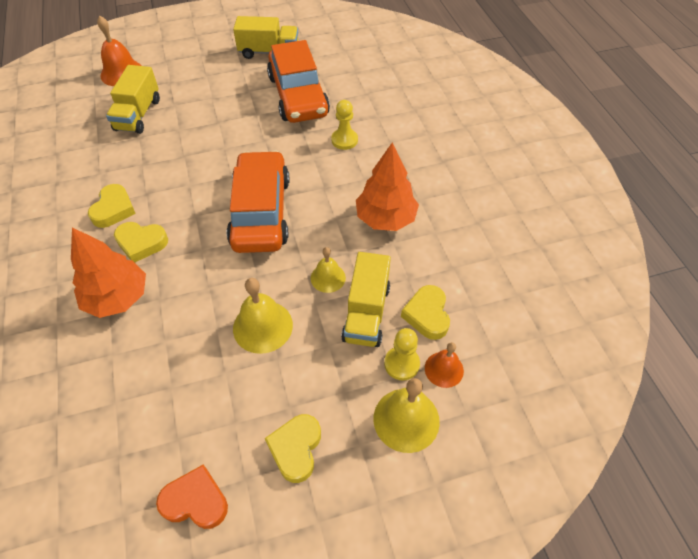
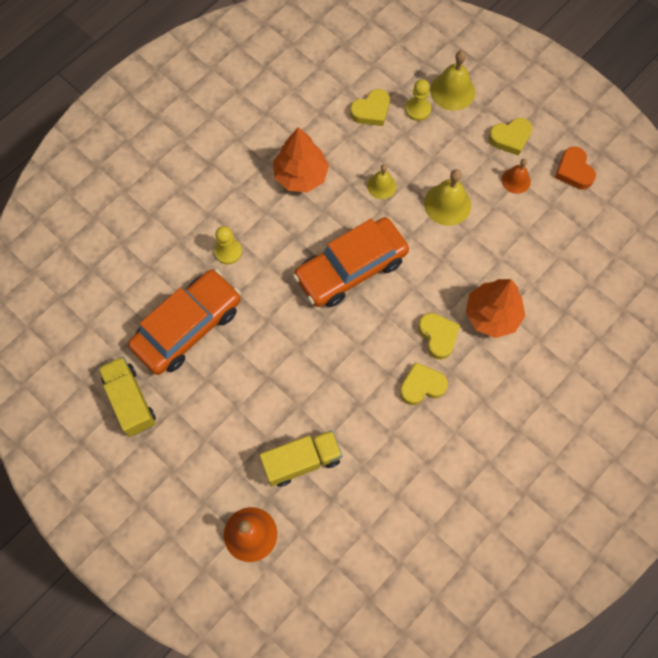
camera: 120 degrees left, 15 degrees up
(366, 313) = (394, 147): yellow truck -> none
(444, 369) = (405, 85): orange bell -> orange bell (516, 180)

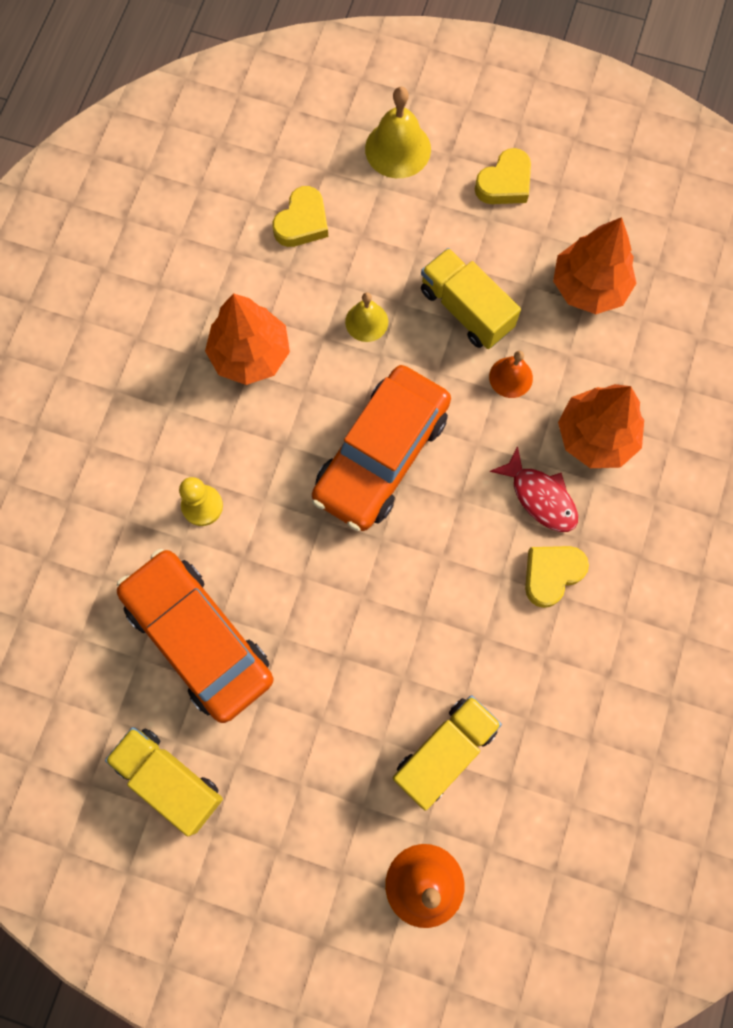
camera: 25 degrees left, 5 degrees up
(188, 327) = (198, 638): orange car -> orange car turned 60 degrees counterclockwise
(418, 109) = (364, 194): yellow pawn -> none
(438, 336) = (540, 497): yellow heart -> red fish
(447, 204) = (466, 309): yellow bell -> yellow truck
(516, 180) = (539, 238): orange bell -> orange bell (510, 377)
(533, 223) = (589, 287): none -> orange tree
(574, 171) = (607, 194): orange heart -> none

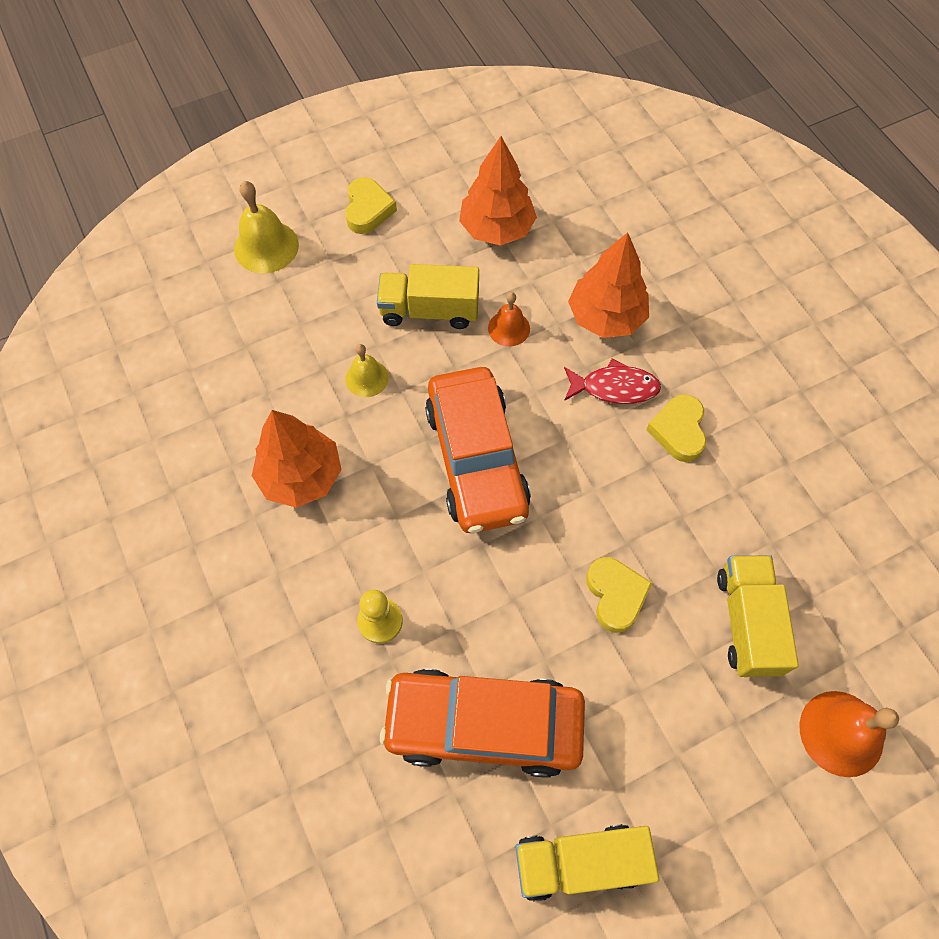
camera: 45 degrees left, 10 degrees down
(302, 222) = (244, 351): yellow heart -> yellow heart (615, 595)

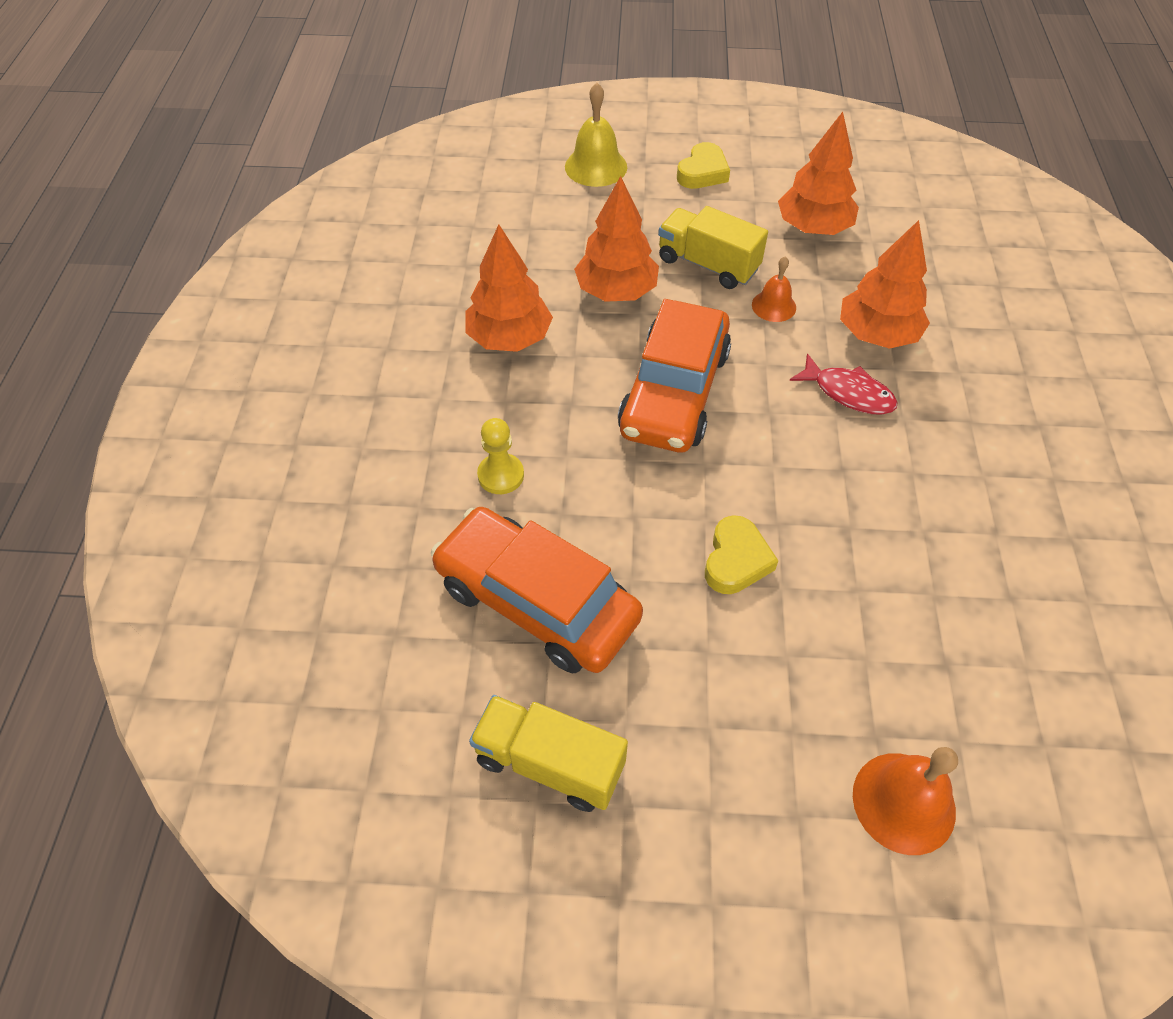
camera: 30 degrees right, 10 degrees down
(367, 378) = (616, 291): yellow bell -> orange tree
(678, 431) = (892, 455): yellow heart -> none
(747, 622) = (860, 649): yellow truck -> none

